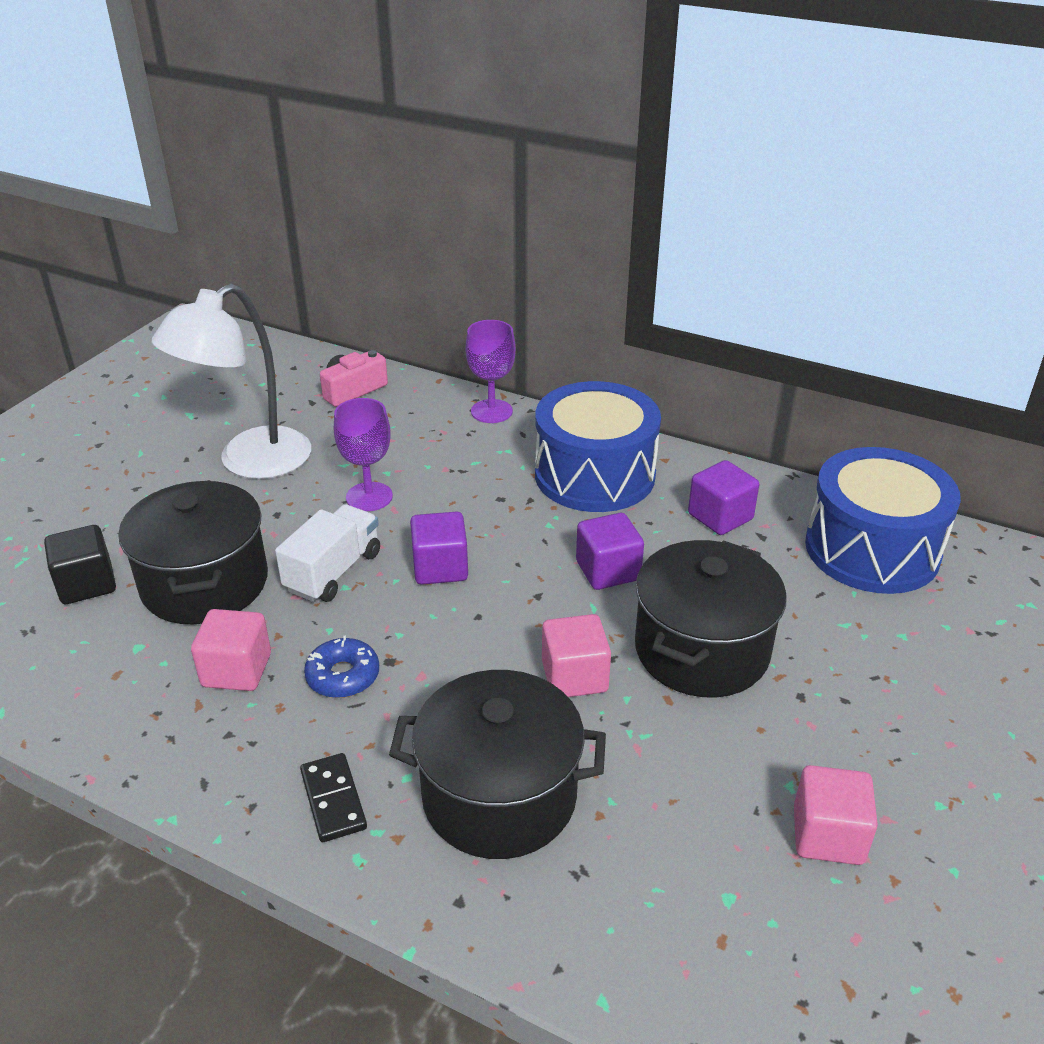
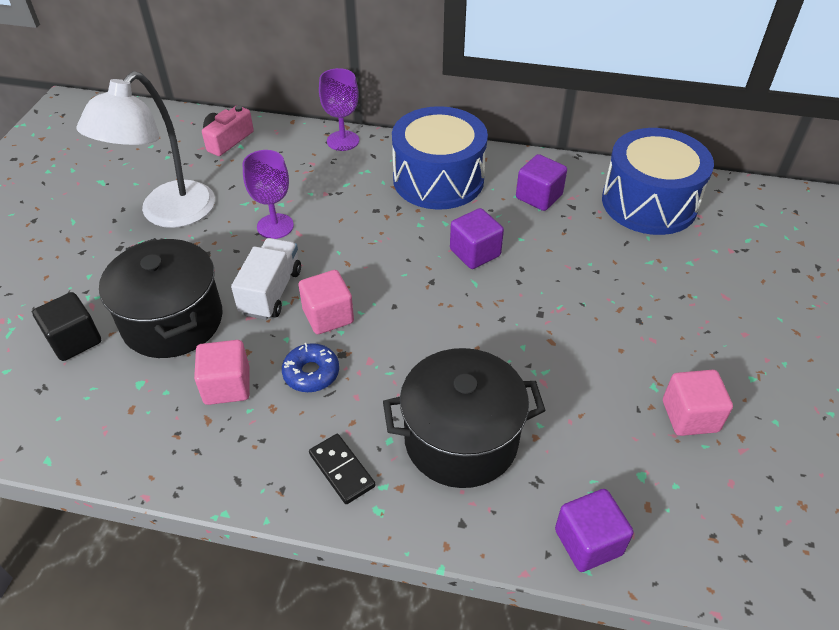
camera: 15 degrees left, 10 degrees up
(440, 568) = (351, 273): purple cube -> purple cube (588, 542)
(574, 676) = (481, 338): pink cube -> pink cube (328, 316)
(701, 650) = (561, 300): black pot -> none

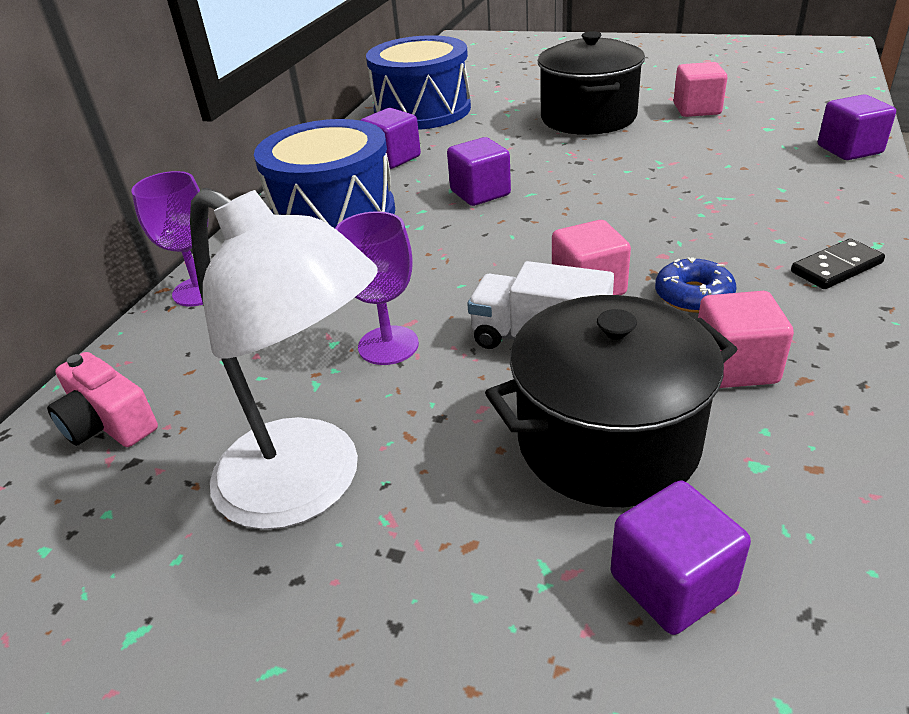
camera: 80 degrees left, 10 degrees down
(75, 340) = (672, 584): black cube -> purple cube
(461, 439) = (762, 201): black pot -> black pot (588, 118)

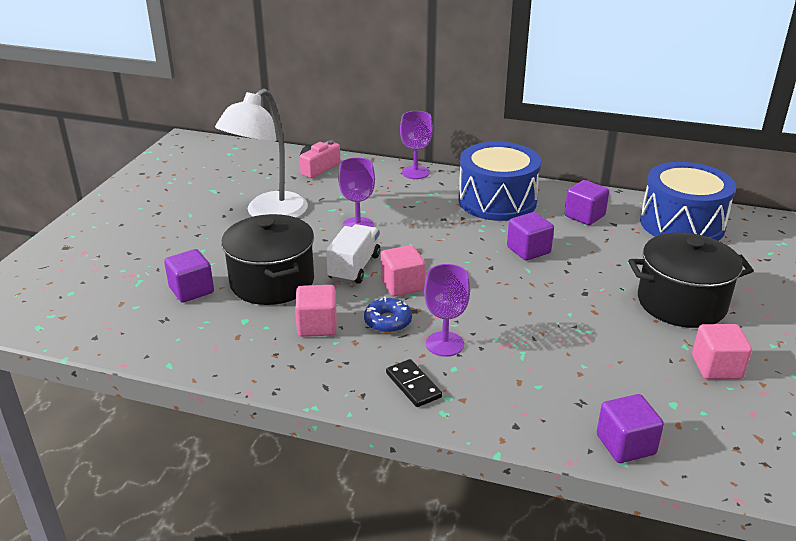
camera: 85 degrees right, 5 degrees down
(729, 247) = (444, 344): none -> purple goblet

